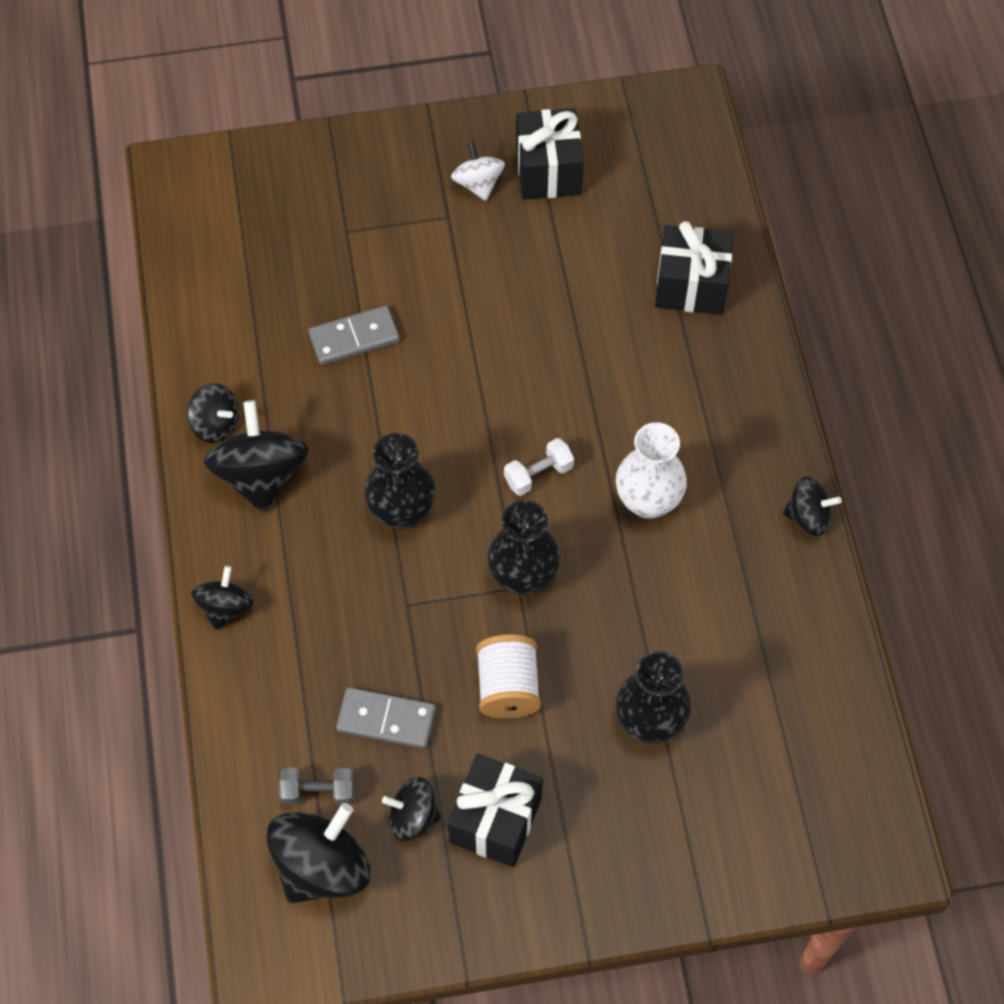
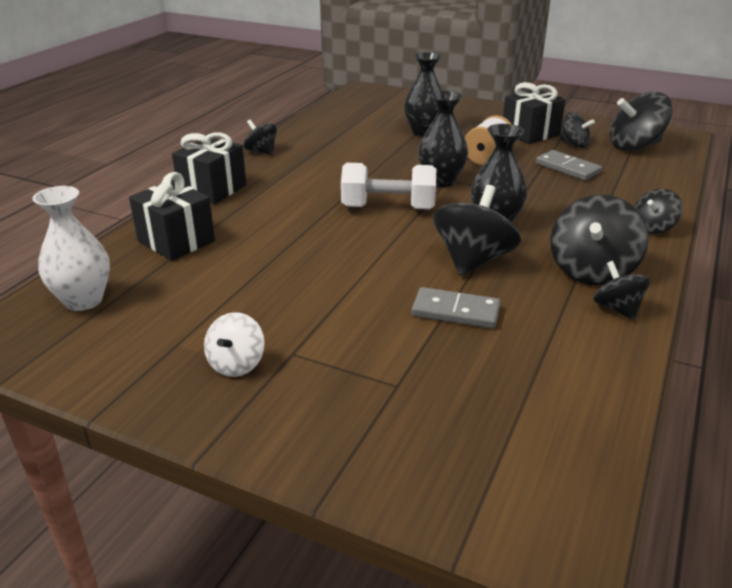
camera: 145 degrees left, 30 degrees down
(318, 792) = (624, 162): grey dumbbell -> none
(384, 425) = (473, 260): none -> black spinning top
(538, 474) = (388, 208): white dumbbell -> white dumbbell, size x1.83
(548, 171) = (168, 345): black gift -> black gift (212, 189)
(648, 501) = (336, 180): white vase -> white vase (83, 300)

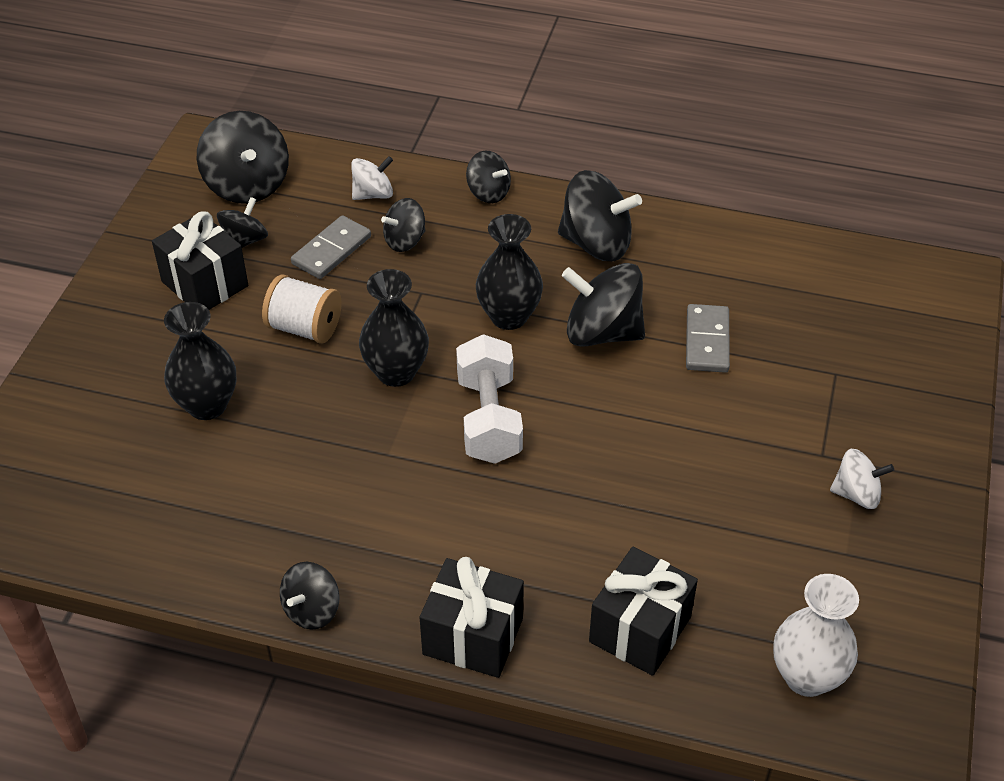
camera: 100 degrees left, 15 degrees up
(617, 308) = (661, 231): black spinning top -> black spinning top (405, 241)
(636, 184) = (373, 194): none -> white spinning top

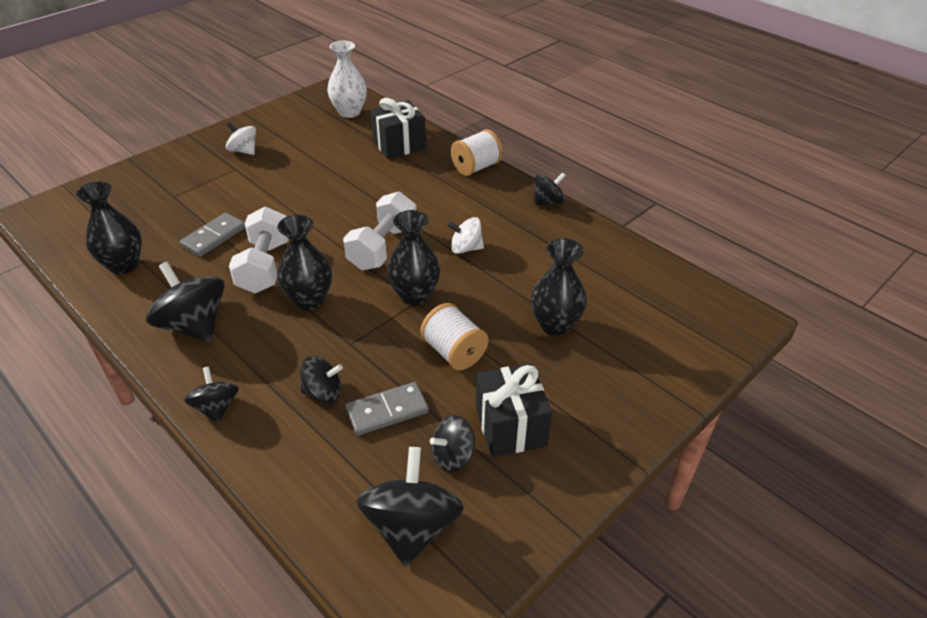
camera: 150 degrees left, 5 degrees down
(373, 194) = (308, 454): white spinning top -> white spinning top (465, 248)
(473, 636) = (476, 167): black gift -> white spool
(602, 332) = (265, 266): black spinning top -> white dumbbell
(755, 267) = (124, 265): none -> black vase

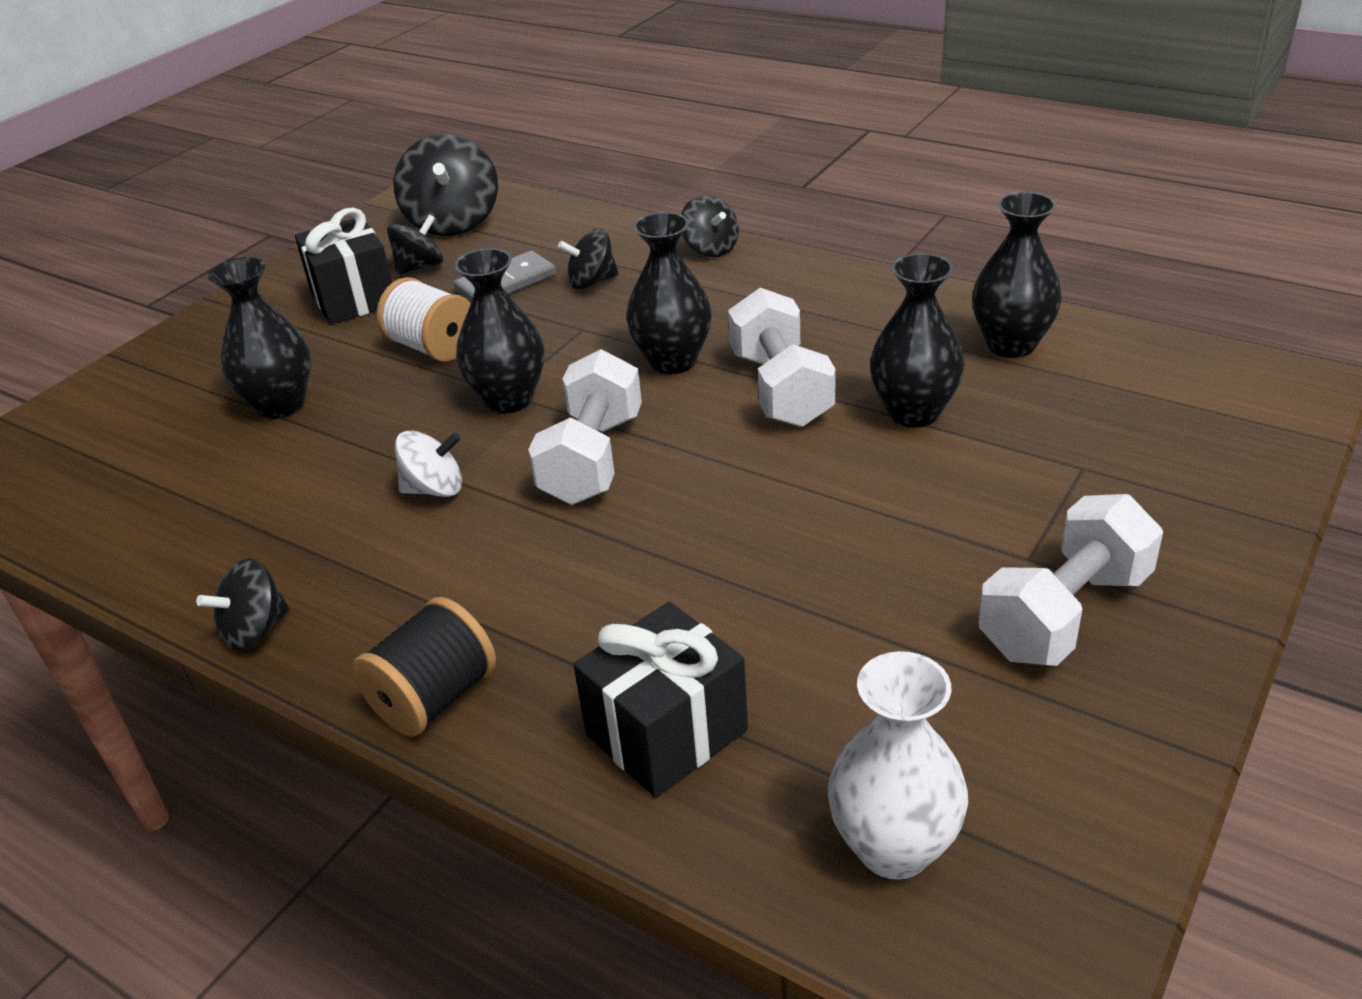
camera: 170 degrees right, 5 degrees down
(194, 325) = (815, 304): black spinning top -> none
(214, 237) = (914, 413): grey domino -> black vase
(244, 151) = (1064, 614): white spinning top -> white dumbbell
(476, 167) = (434, 698): white spool -> black spool

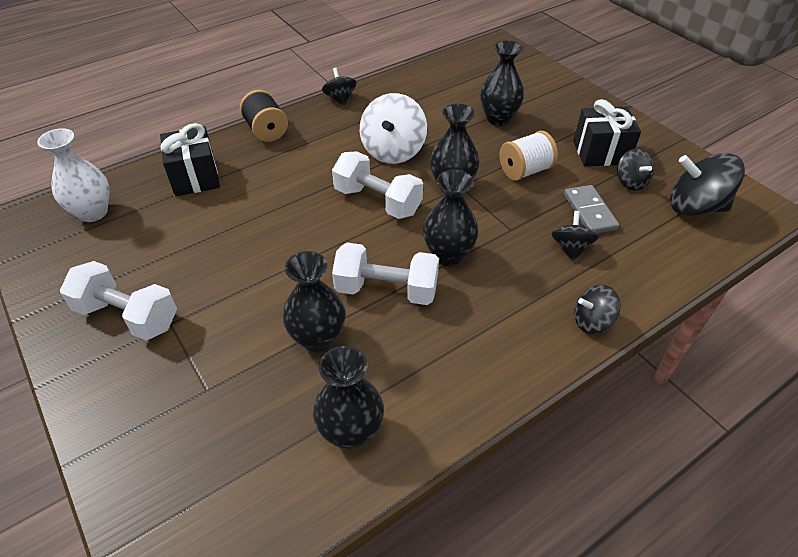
camera: 110 degrees right, 10 degrees up
(434, 489) = (393, 151): white spinning top -> white spinning top, size x1.73
(1064, 614) = (128, 316): white dumbbell -> white dumbbell turned 45 degrees counterclockwise

